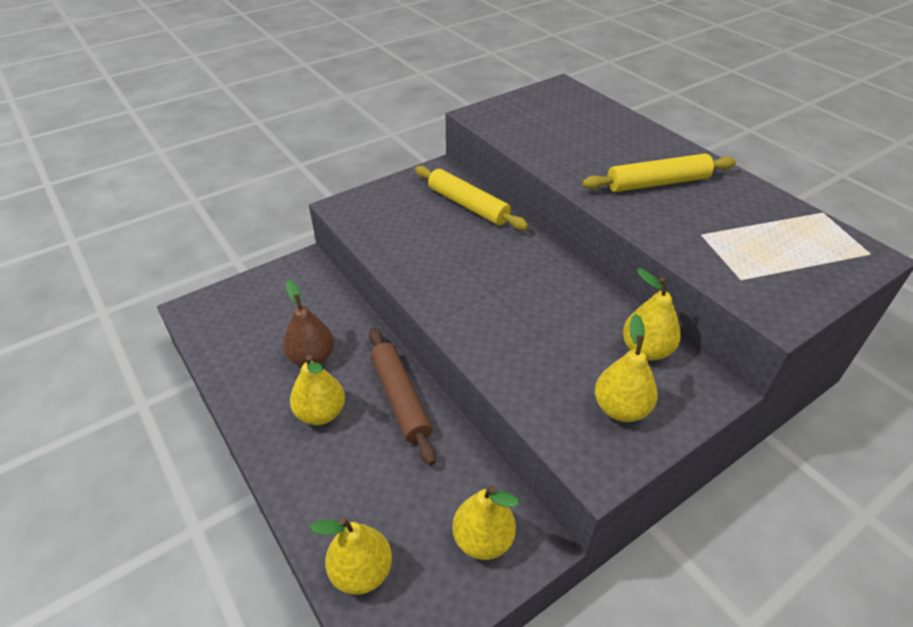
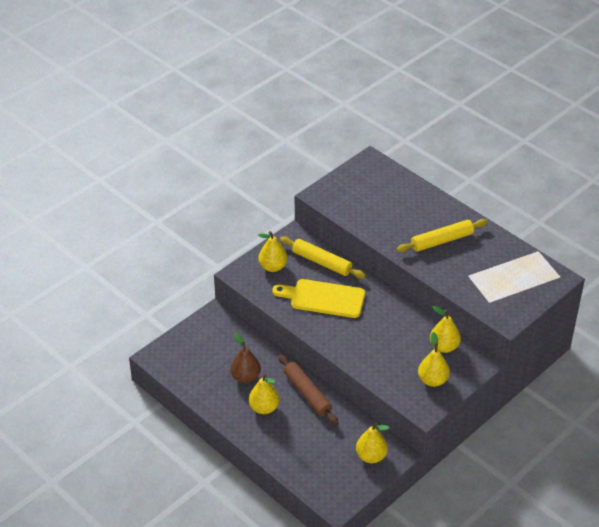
camera: 10 degrees left, 0 degrees up
(361, 571) = (314, 478): yellow pear -> yellow pear (273, 267)
(457, 252) = (324, 298): none -> yellow cutting board

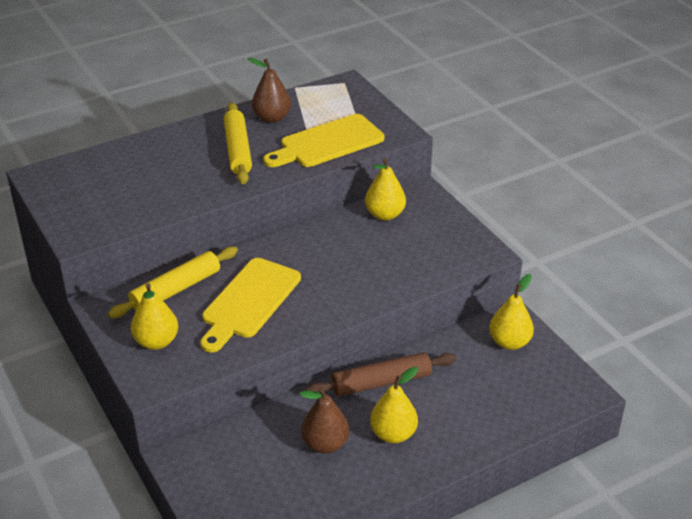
camera: 75 degrees left, 5 degrees down
(432, 380) = (438, 235): yellow pear -> none
(473, 284) = (327, 143): none -> yellow cutting board
(490, 248) = (272, 118): none -> brown pear

